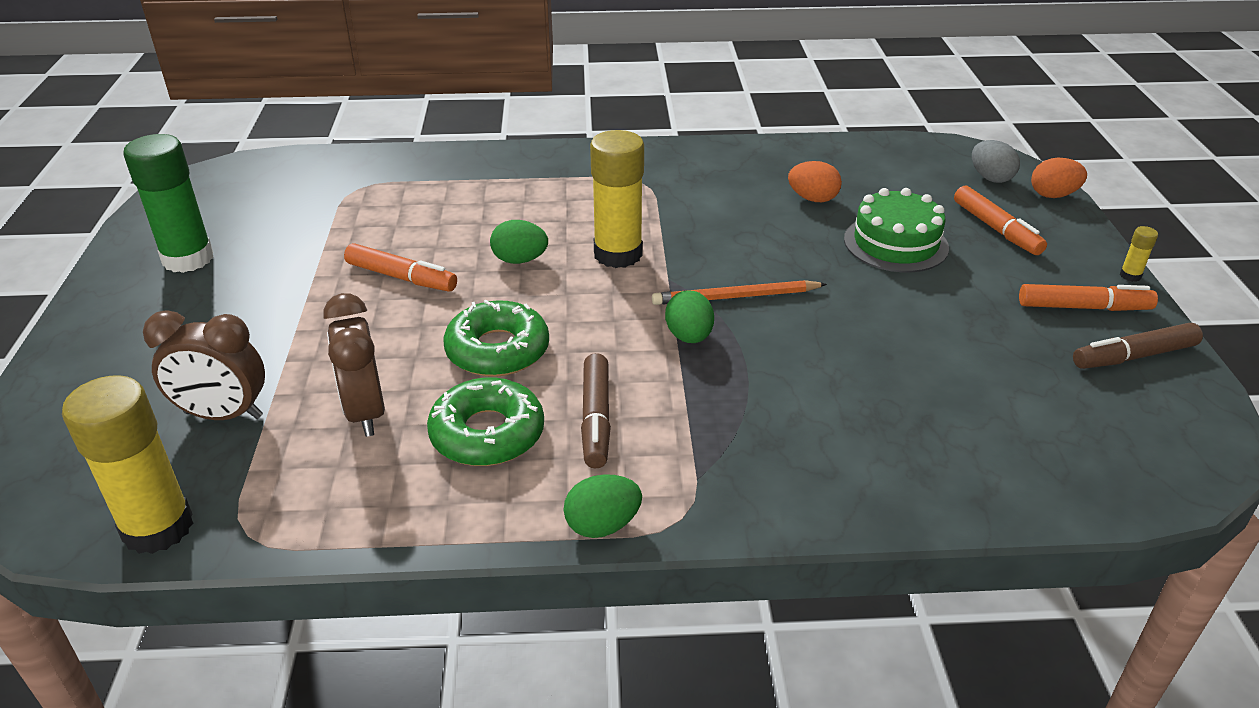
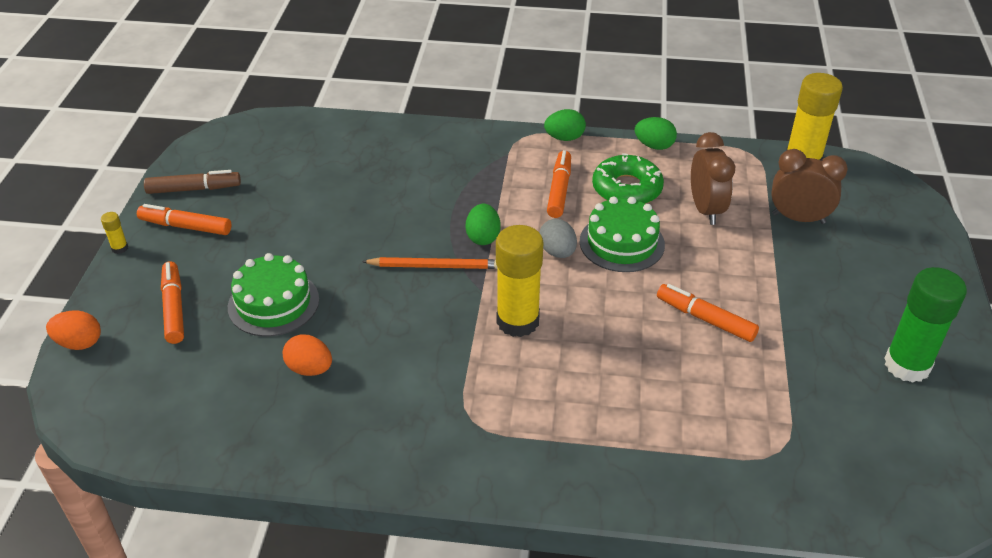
camera: 170 degrees left, 5 degrees up
(497, 350) = (622, 243): green donut -> green cake
(520, 260) = (604, 325): green egg -> green egg (654, 146)
(596, 418) = (559, 190): brown marker -> orange marker
(990, 178) = (113, 375): grey egg -> grey egg (557, 252)

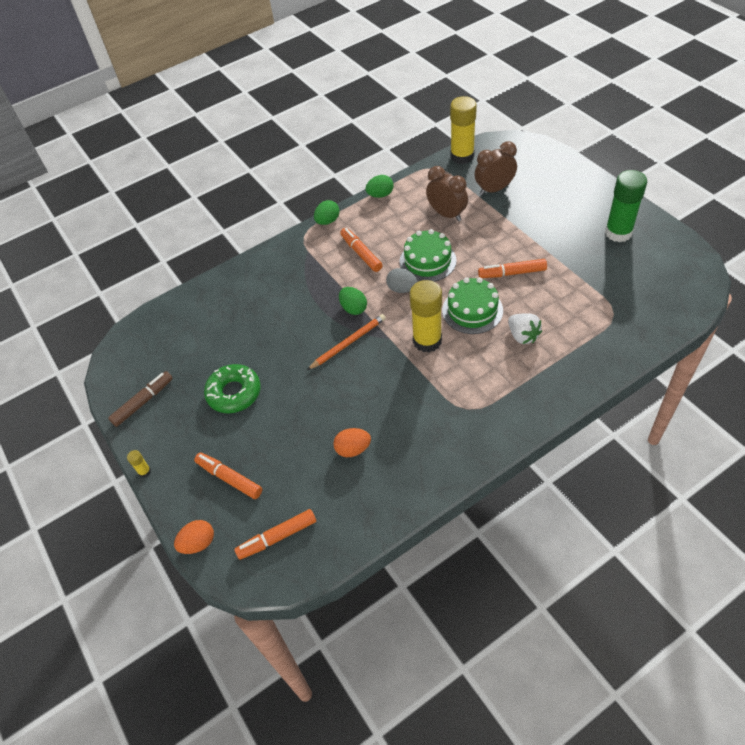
camera: 35 degrees left, 10 degrees up
(186, 227) = (170, 428): orange marker -> orange marker (277, 537)
(273, 303) = (285, 430): green cake -> green cake (472, 310)
(627, 189) = (395, 229): green donut -> green donut (234, 393)
(632, 393) = (522, 336): none -> white strawberry

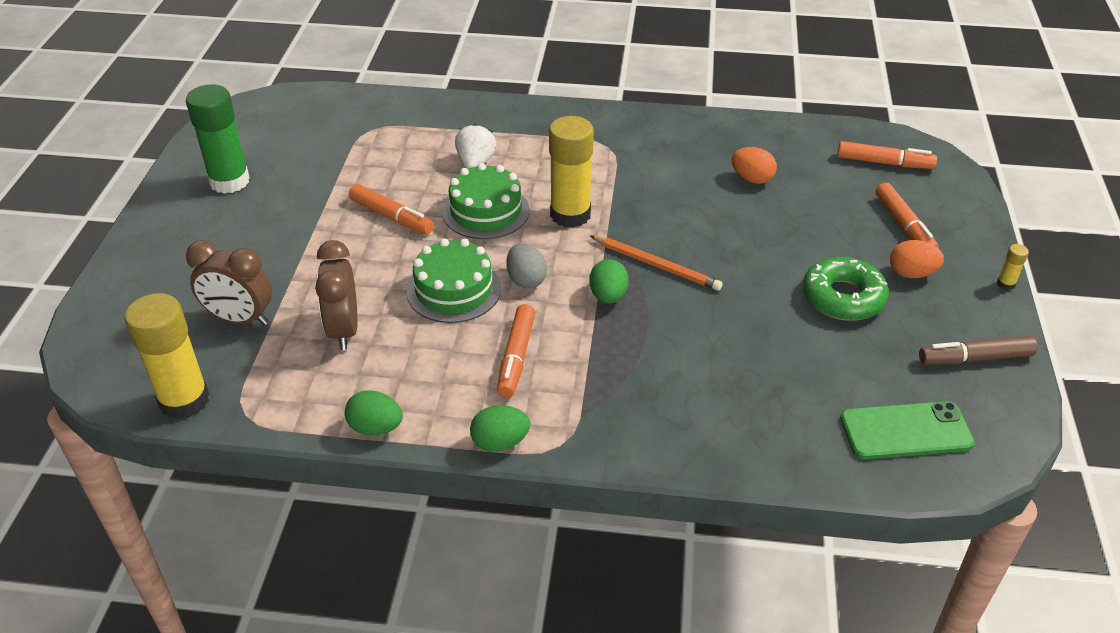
camera: 145 degrees left, 10 degrees down
(161, 337) = (905, 431): none -> green phone
(198, 543) = (970, 197): orange egg -> orange egg (911, 273)
(348, 343) = (656, 265): orange pencil -> orange pencil turned 150 degrees counterclockwise

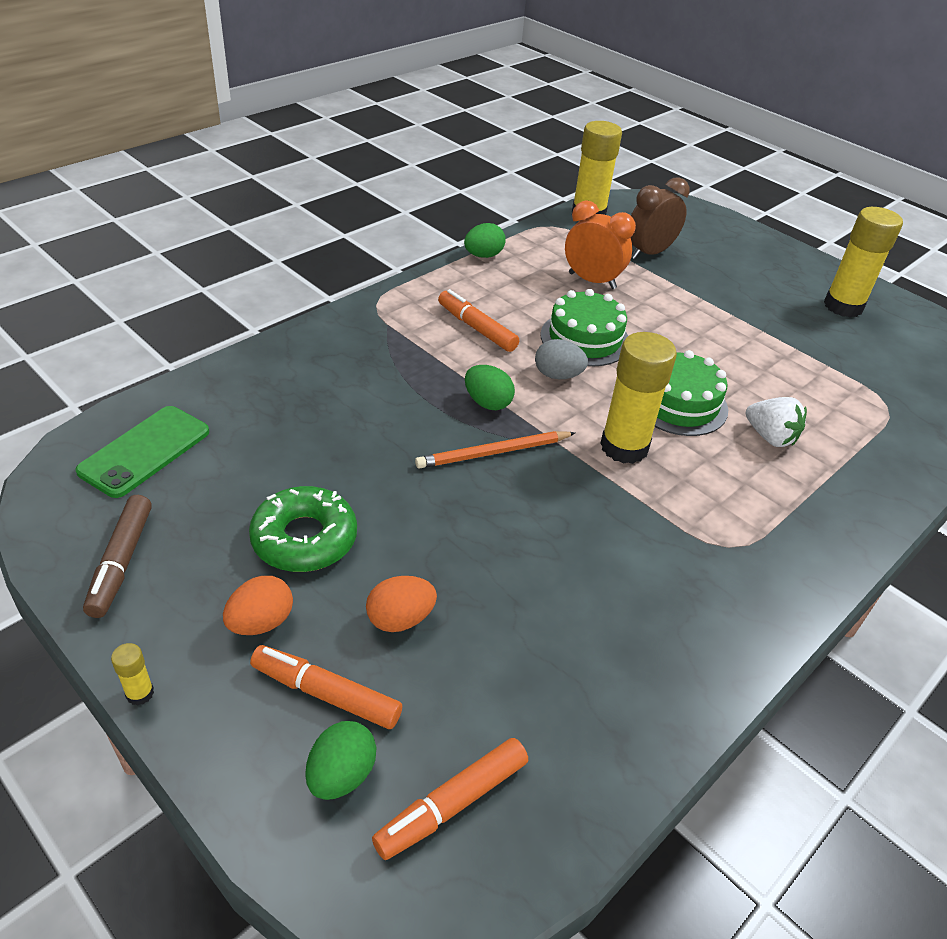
camera: 125 degrees right, 0 degrees up
(229, 181) = (843, 306): green glue stick -> yellow glue stick
(344, 330) = (592, 281): brown clock -> orange clock
(391, 216) = (718, 354): orange marker -> none
(500, 442) = (410, 286): green egg -> green egg (341, 775)
(752, 179) = (554, 623): orange egg -> orange egg (400, 619)
(975, 358) = (121, 562): brown marker -> brown marker turned 150 degrees clockwise

